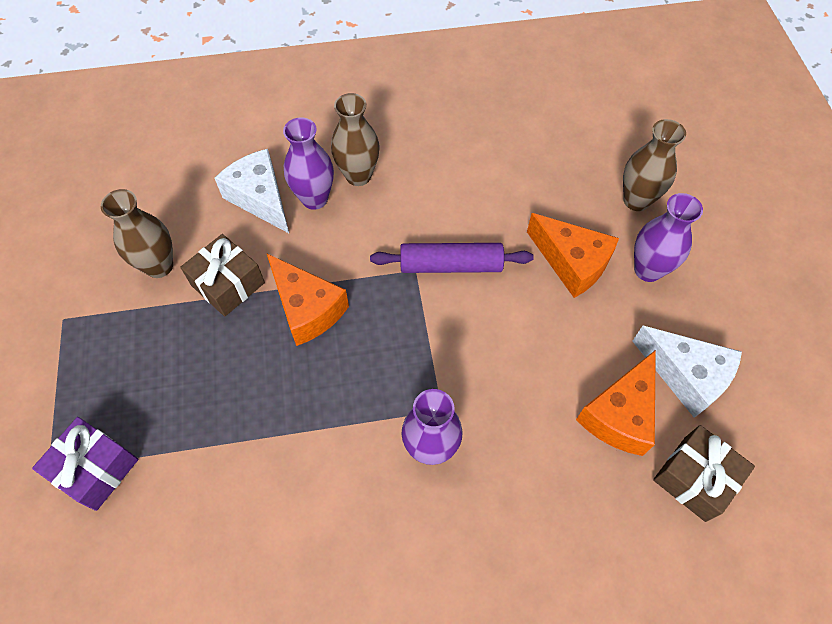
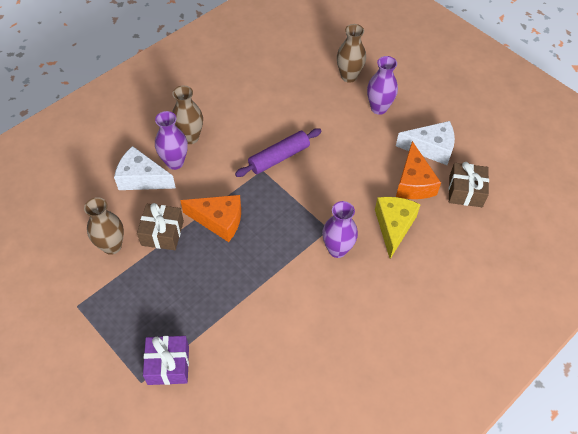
camera: 35 degrees left, 5 degrees down
(538, 465) = (393, 226): none -> yellow cheese
(572, 263) = (339, 124): orange cheese -> none

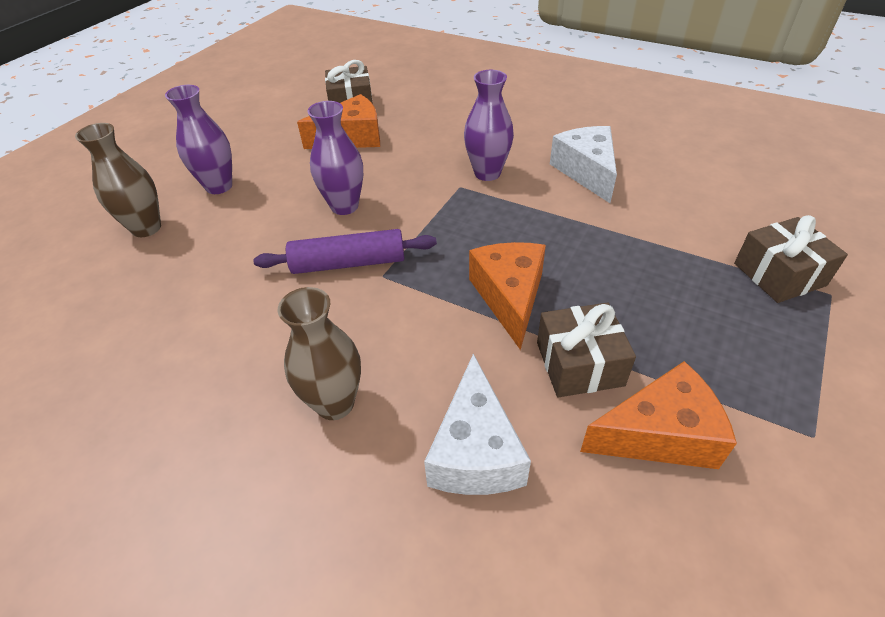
camera: 105 degrees left, 10 degrees down
(112, 246) = (659, 434): brown vase -> orange cheese
(168, 365) = (779, 274): purple gift -> brown gift
(175, 162) = (410, 406): purple vase -> purple vase (344, 206)
(279, 157) = (348, 263): purple rolling pin -> purple rolling pin turned 45 degrees counterclockwise
(393, 226) = (427, 140): yellow cheese -> none
(430, 148) = (289, 135): white cheese -> white cheese (586, 171)

